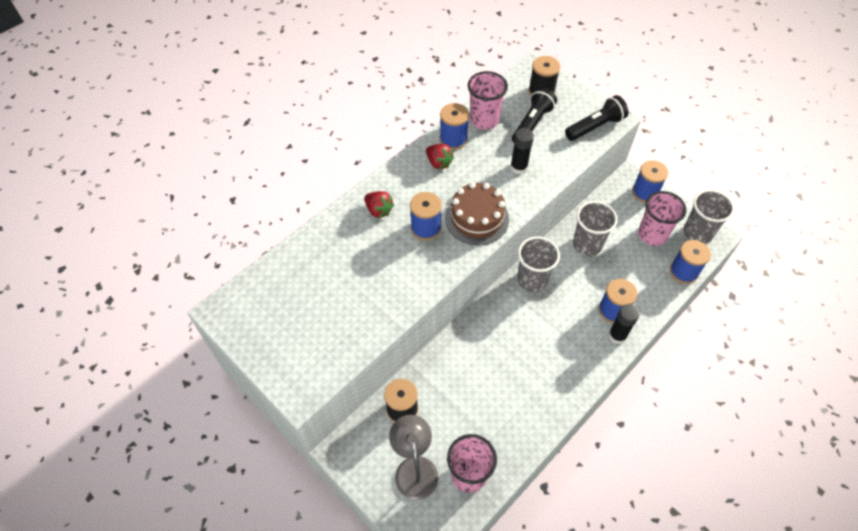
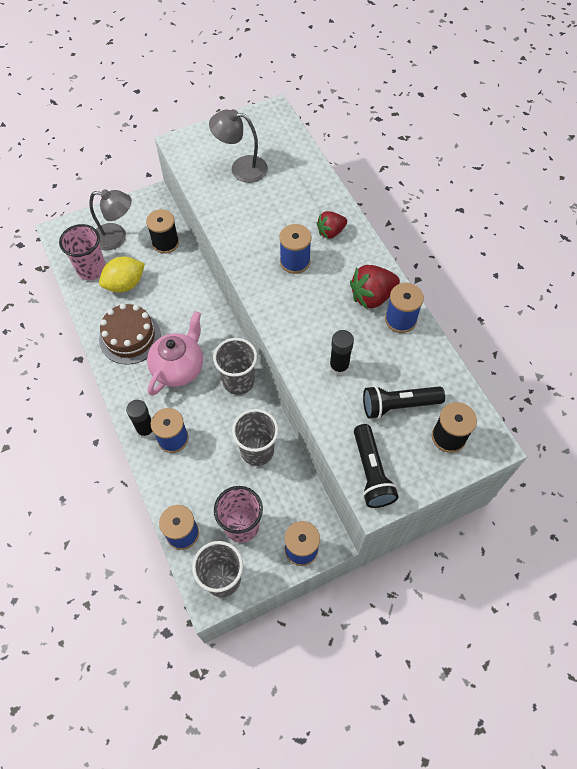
camera: 110 degrees right, 5 degrees up
(320, 314) = (241, 168): none -> grey lamp
(438, 163) = (372, 296): red strawberry -> red strawberry, size x1.52
(473, 427) = (125, 284): none -> yellow lemon
(477, 218) = (288, 305): brown cake -> brown cake (130, 337)
(484, 120) = (420, 358): pink cup -> none
(532, 124) = (398, 405): black flashlight -> black flashlight turned 120 degrees clockwise
(544, 333) = (179, 368): none -> pink teapot

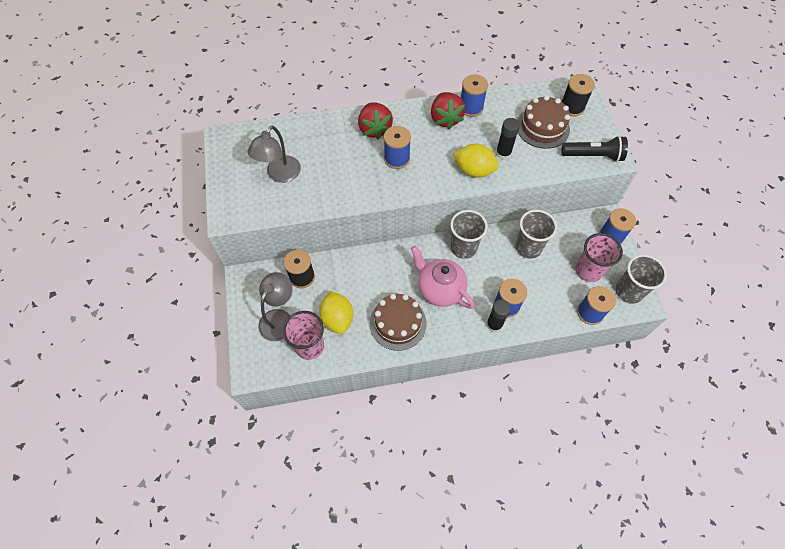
camera: 75 degrees left, 0 degrees up
(302, 340) = (474, 170): none -> yellow lemon
(331, 232) = (374, 129): red strawberry -> red strawberry, size x1.52
(398, 405) = (542, 127): black flashlight -> brown cake

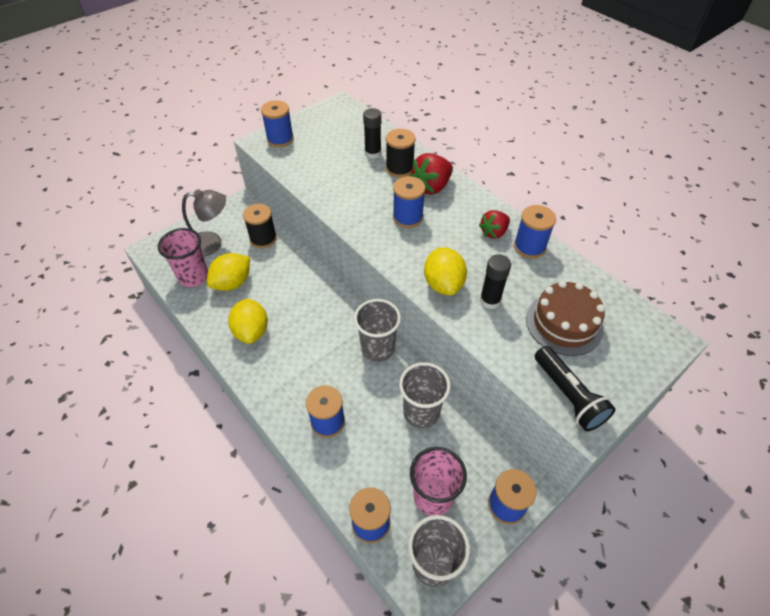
camera: 60 degrees right, 10 degrees down
(236, 200) = (280, 139): none -> blue spool
(280, 175) = (326, 151): grey lamp -> none
(398, 323) = (251, 331): brown cake -> yellow lemon
(440, 289) = (312, 349): pink teapot -> none
(445, 119) = (493, 232): red strawberry -> red strawberry, size x0.66
(494, 325) = (295, 419): black glue stick -> black glue stick (373, 153)
(572, 107) = (626, 342): black spool -> black spool (399, 168)

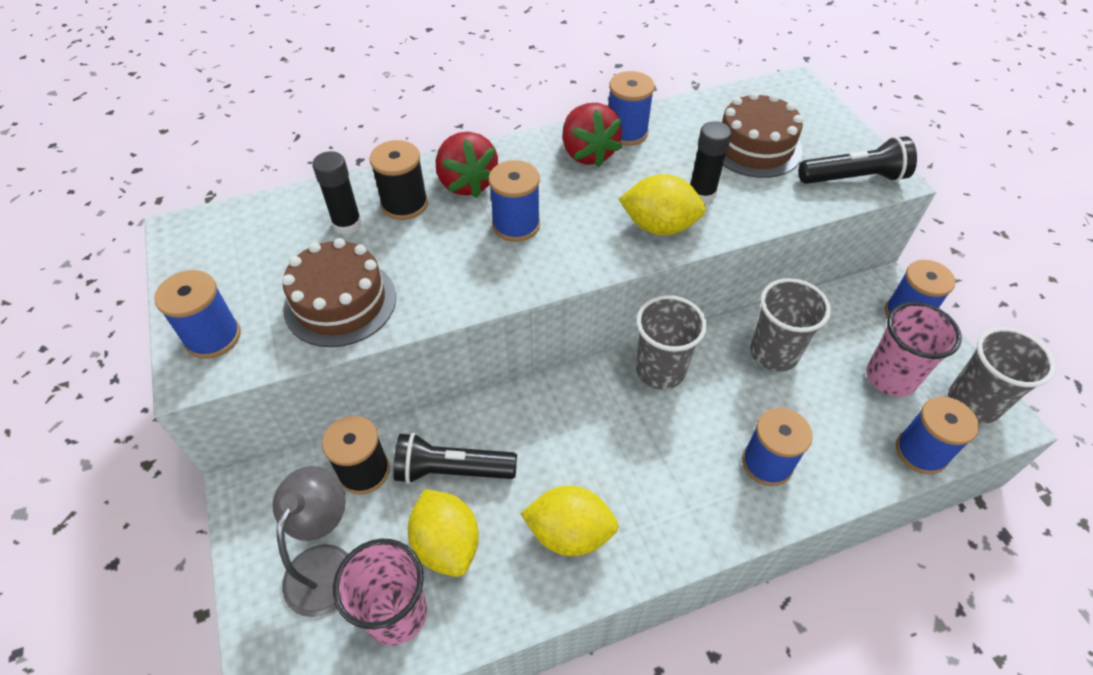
camera: 70 degrees left, 0 degrees up
(274, 271) = (452, 470): none -> black flashlight
(318, 170) = (340, 302): none -> brown cake
(493, 232) = (587, 153): red strawberry -> red strawberry, size x1.52

